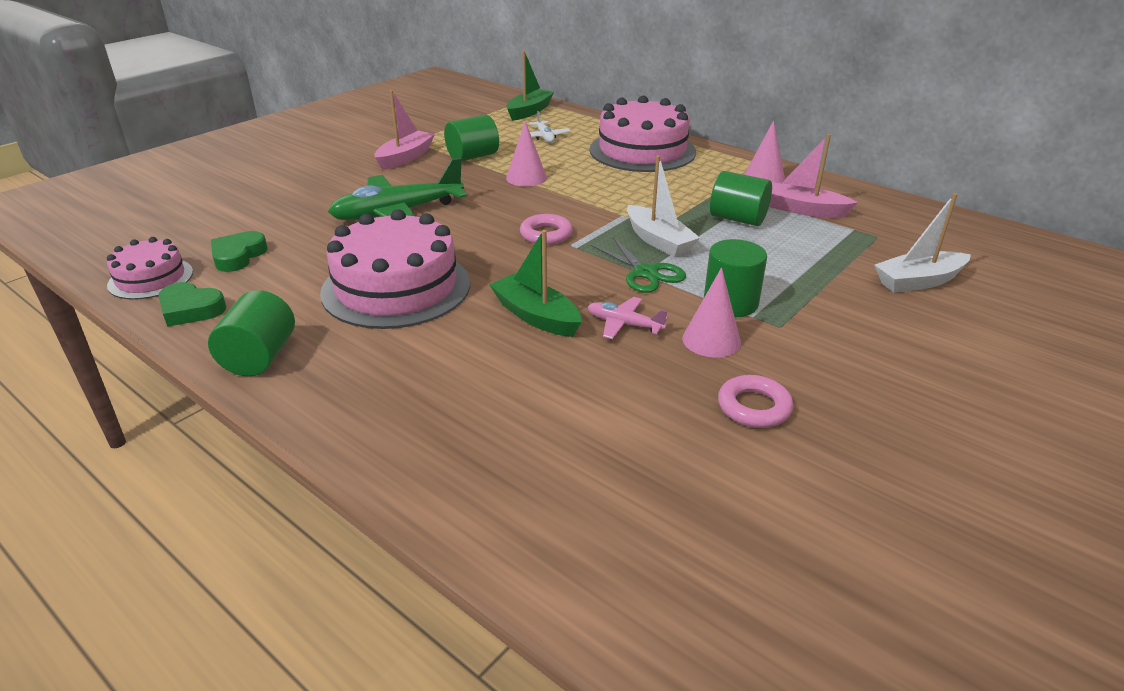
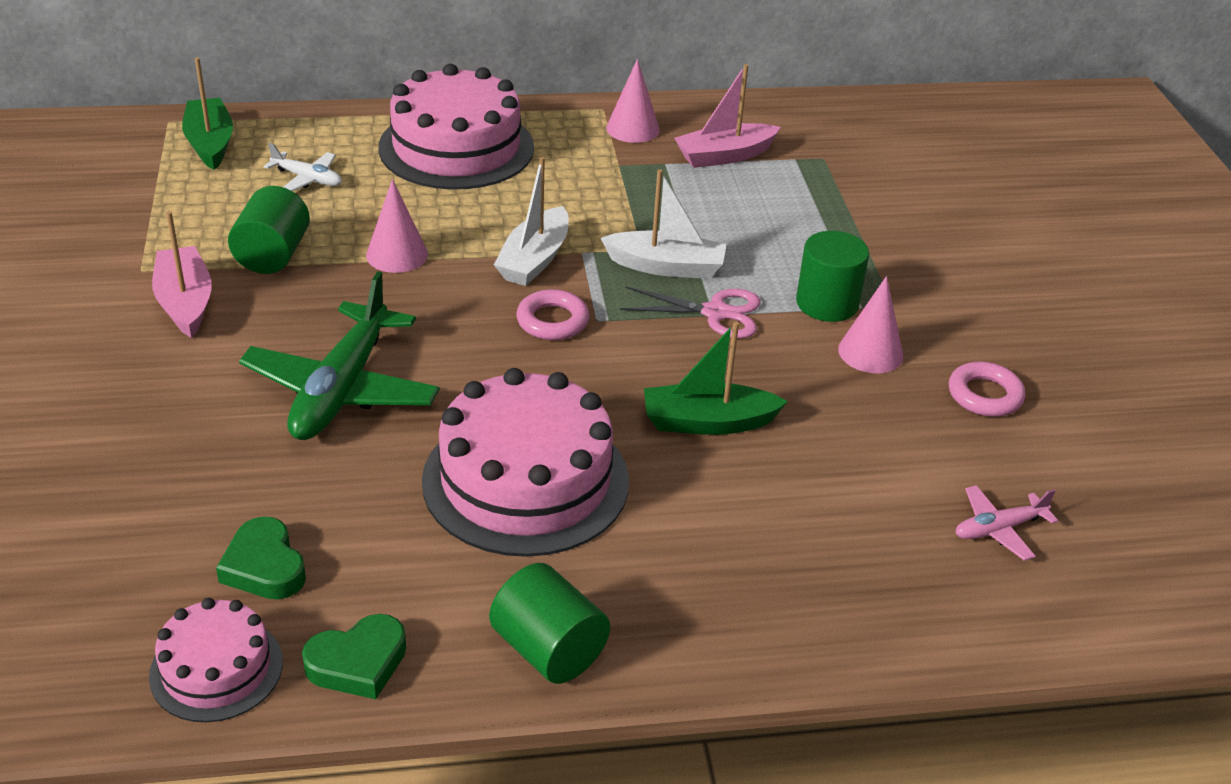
camera: 50 degrees left, 5 degrees up
(624, 324) = (787, 381): pink plane -> pink plane (998, 529)
(645, 273) = (715, 313): green scissors -> pink scissors
(737, 219) = (690, 199): green cylinder -> none
(918, 281) = (915, 195): white boat -> white boat (534, 259)

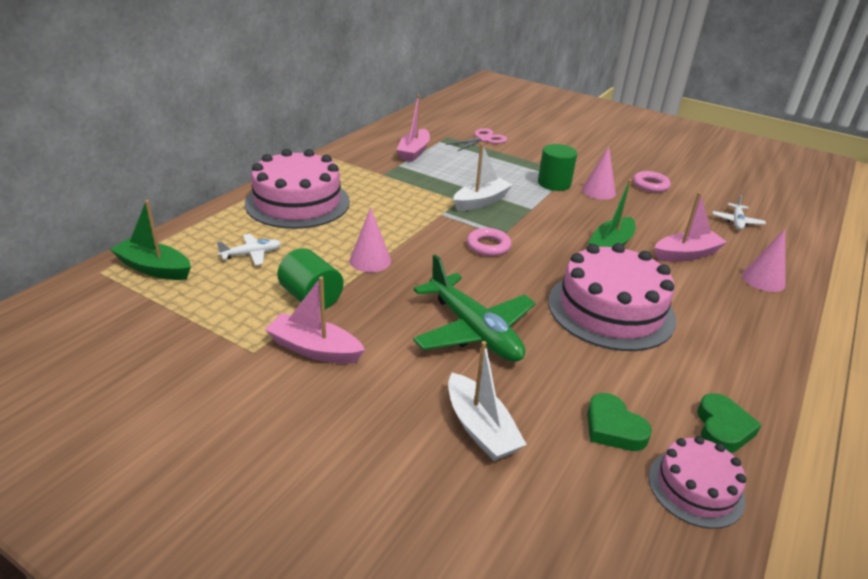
camera: 50 degrees left, 5 degrees down
(264, 566) = (613, 428): green heart -> green heart turned 45 degrees clockwise
(534, 259) = (430, 227): white boat -> white boat (480, 428)
(548, 650) = (748, 361): green cylinder -> none
(633, 129) = (358, 158): pink cone -> pink cone (763, 280)
(715, 313) = (531, 207): pink scissors -> pink scissors (484, 139)
(789, 504) = (686, 254): none -> pink boat
(998, 529) = (737, 222): pink plane -> white plane

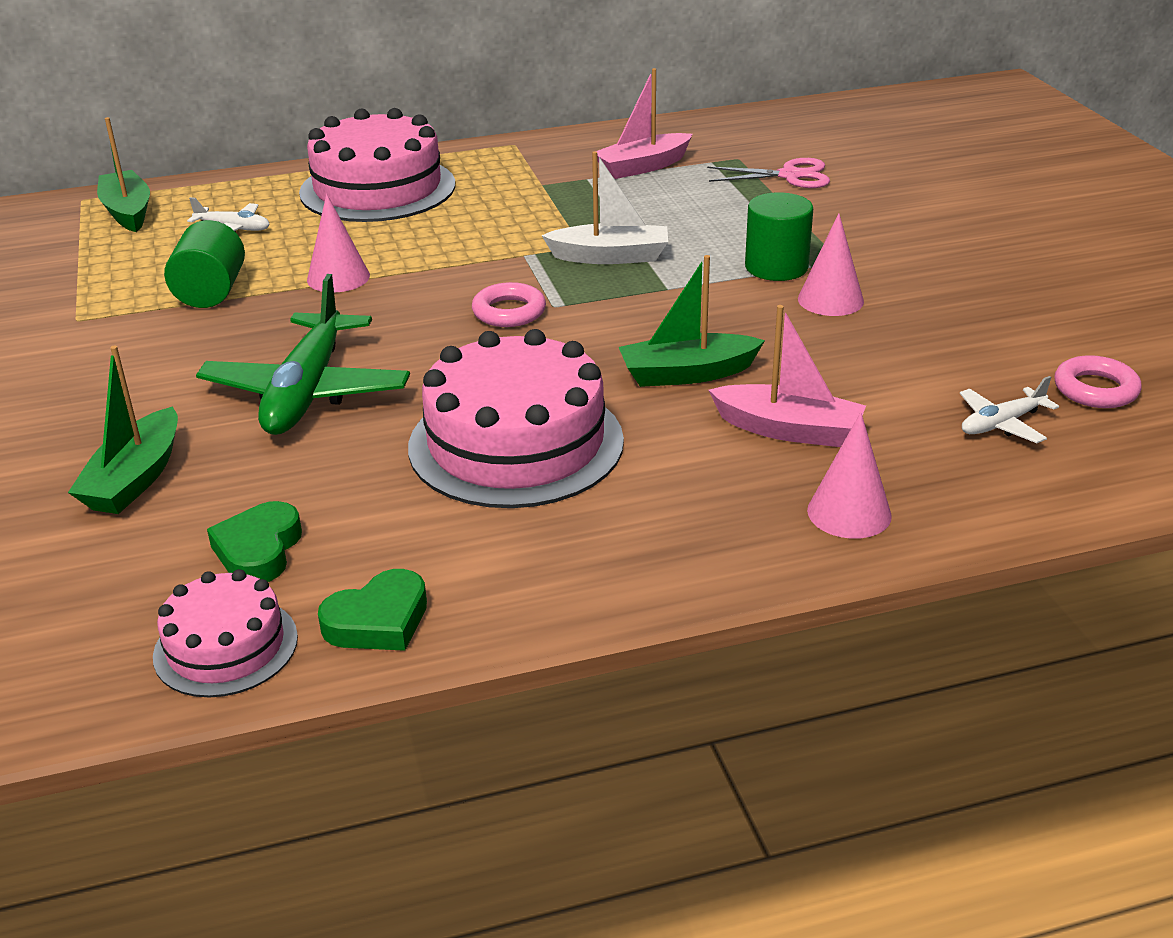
camera: 45 degrees right, 0 degrees up
(314, 349) = (128, 340): pink boat -> none
(480, 428) = (135, 478): white boat -> green boat
(650, 185) = (952, 320): pink ring -> pink ring (1095, 389)

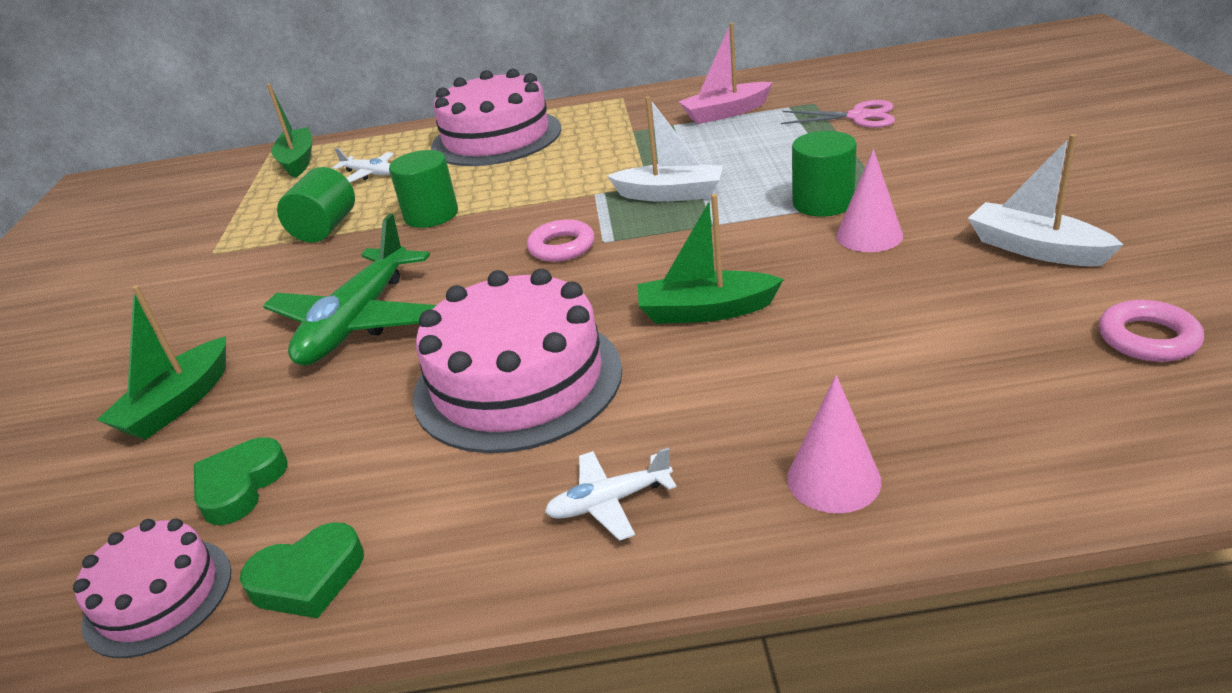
camera: 15 degrees right, 0 degrees up
(338, 277) = (431, 215): pink cone -> green cylinder
(788, 430) = (791, 376): pink boat -> none
(989, 312) = (1035, 249): none -> white boat
(1001, 424) = (1030, 377): white plane -> white plane (609, 502)

